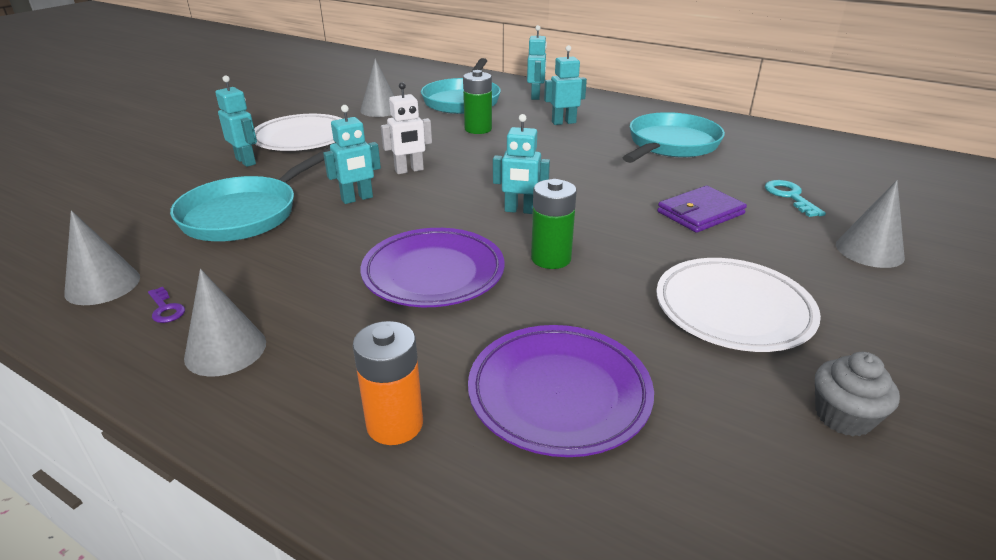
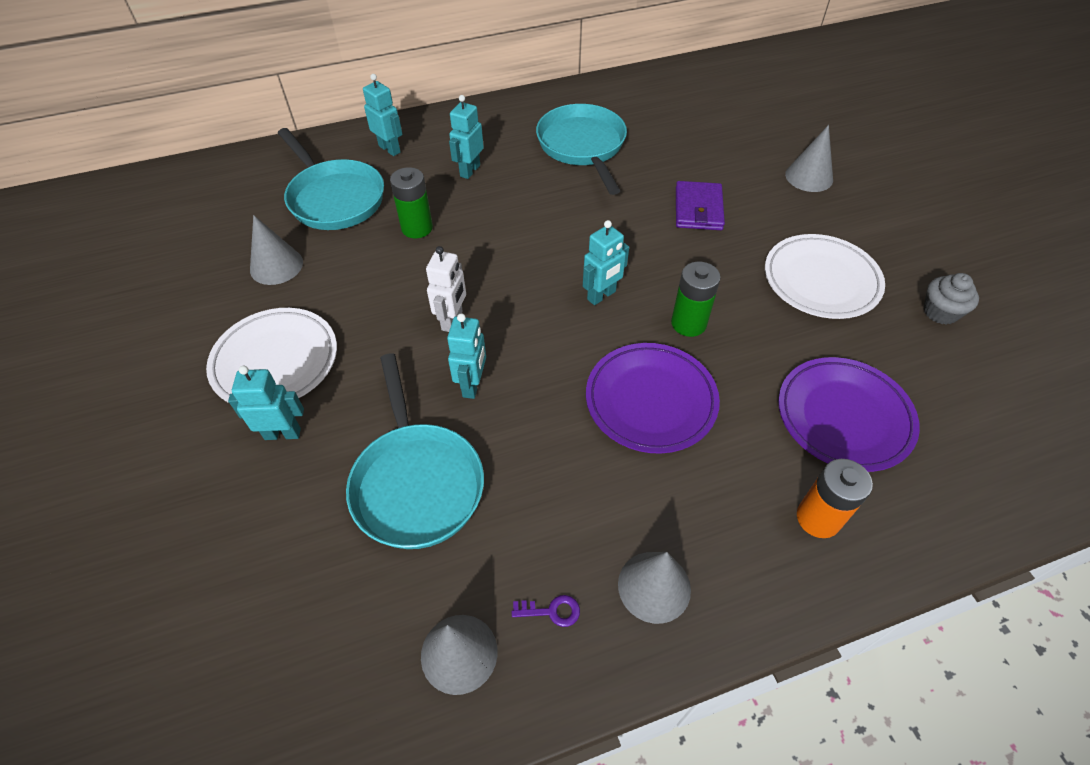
camera: 50 degrees left, 20 degrees up
(790, 196) = (717, 154): turquoise key -> none

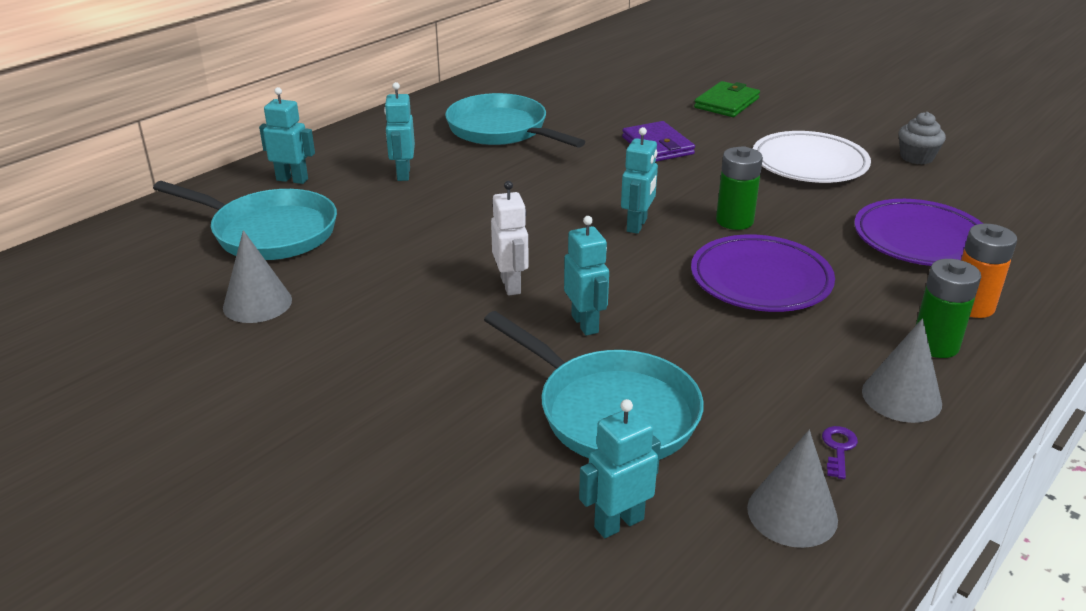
camera: 30 degrees left, 20 degrees down
(275, 361) = (346, 377): white plate -> none
(283, 433) = (421, 429): turquoise robot -> turquoise robot (618, 523)
(417, 228) = (393, 230): green battery -> green battery (935, 345)
(552, 611) = (838, 448): purple key -> purple key turned 45 degrees counterclockwise
(809, 177) = (726, 103): grey cone -> green wallet

